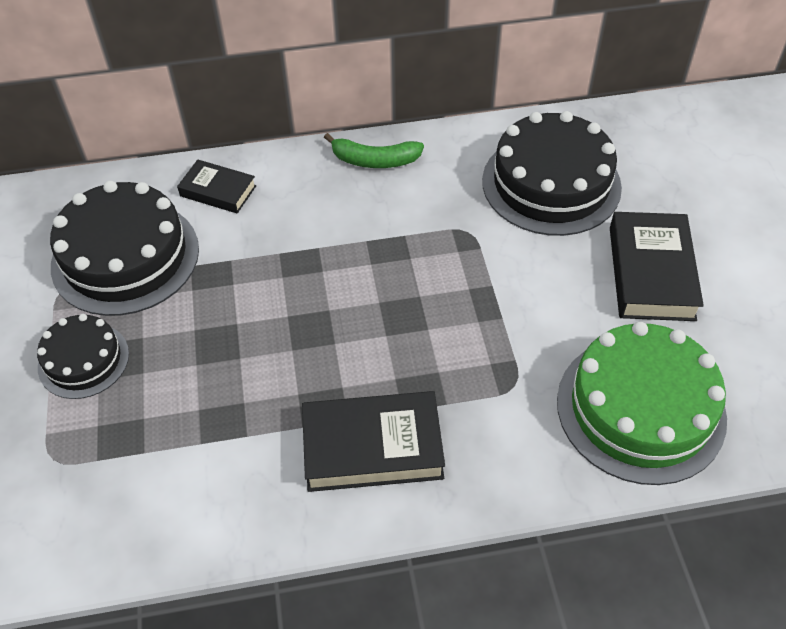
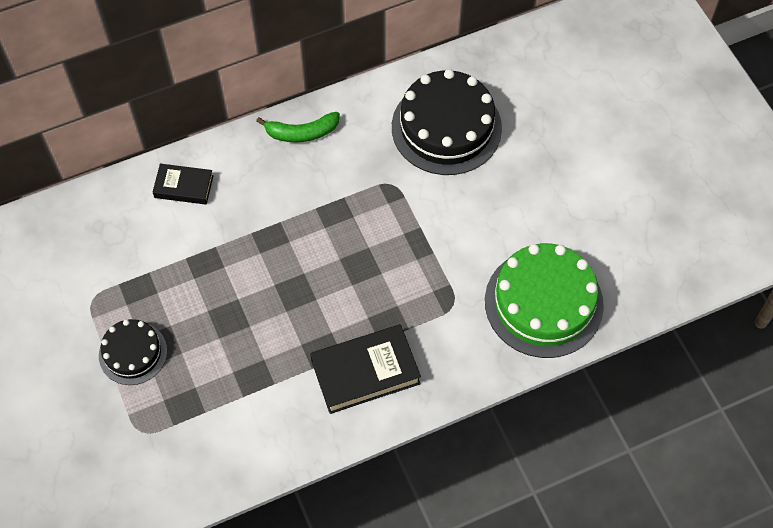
camera: 15 degrees left, 10 degrees up
(125, 257) = (131, 261): black cake -> none
(651, 273) = (534, 192): black book -> none

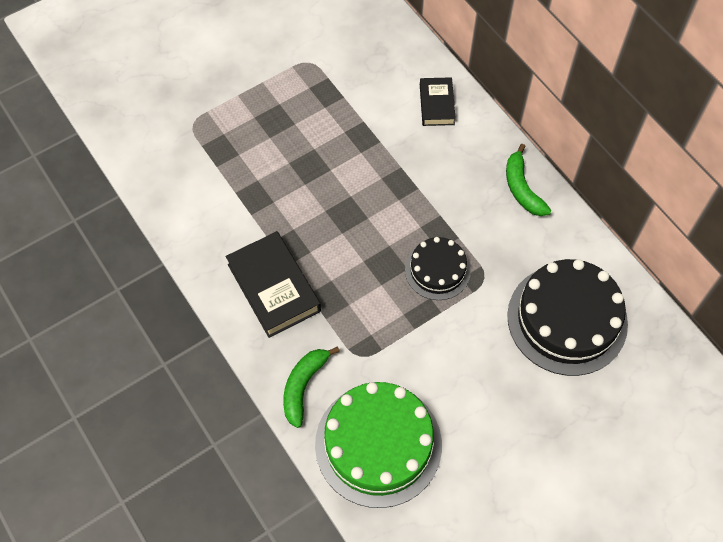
camera: 80 degrees right, 0 degrees up
(133, 353) = (264, 102): black cake -> black cake (437, 270)
(477, 359) = (303, 386): none -> green banana

